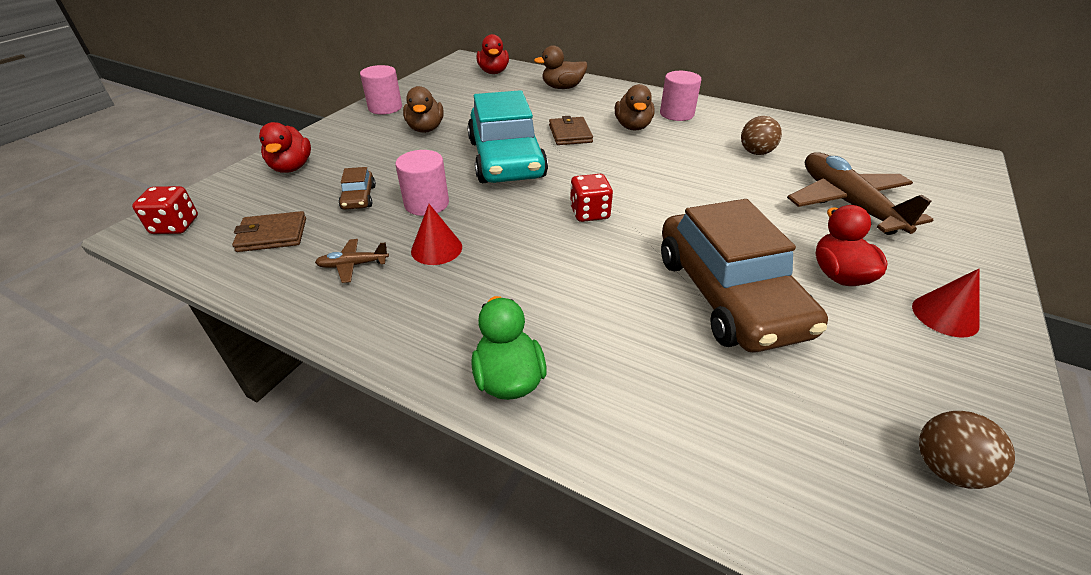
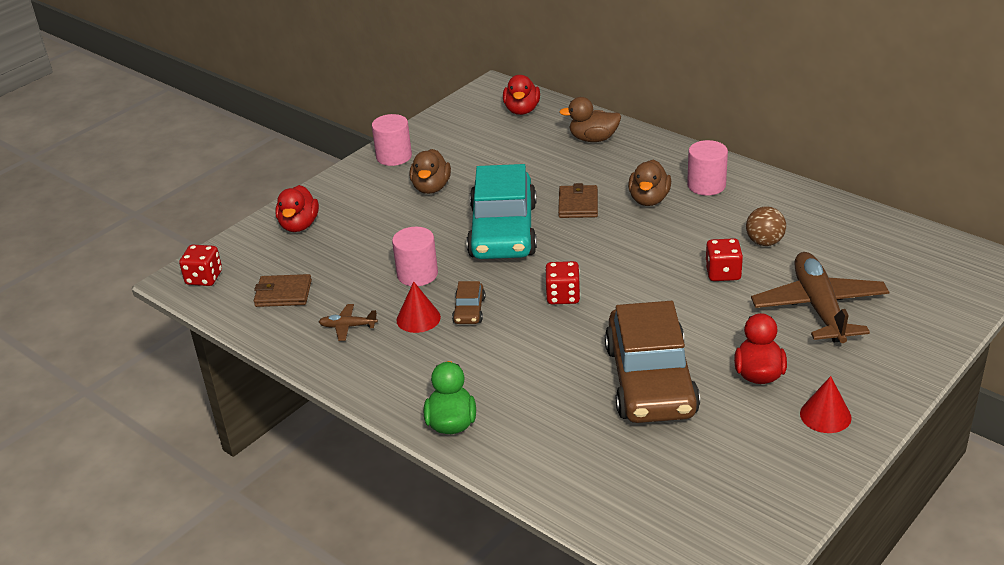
camera: 15 degrees right, 5 degrees down
(359, 197) = (358, 263): brown car -> brown car (469, 310)
(736, 180) = (723, 273): none -> red dice
(945, 468) = (735, 510): brown ball -> none

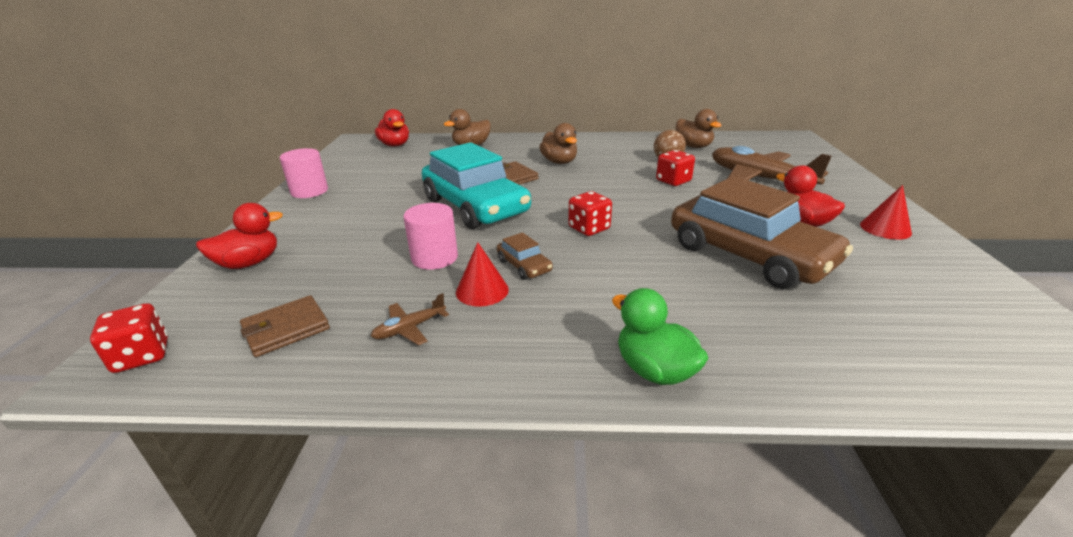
camera: 40 degrees left, 5 degrees down
(299, 225) = (249, 263): red duck -> red duck turned 90 degrees counterclockwise
(431, 188) = (371, 199): brown duck -> brown duck (693, 146)
(706, 185) = (584, 147): pink cylinder -> none

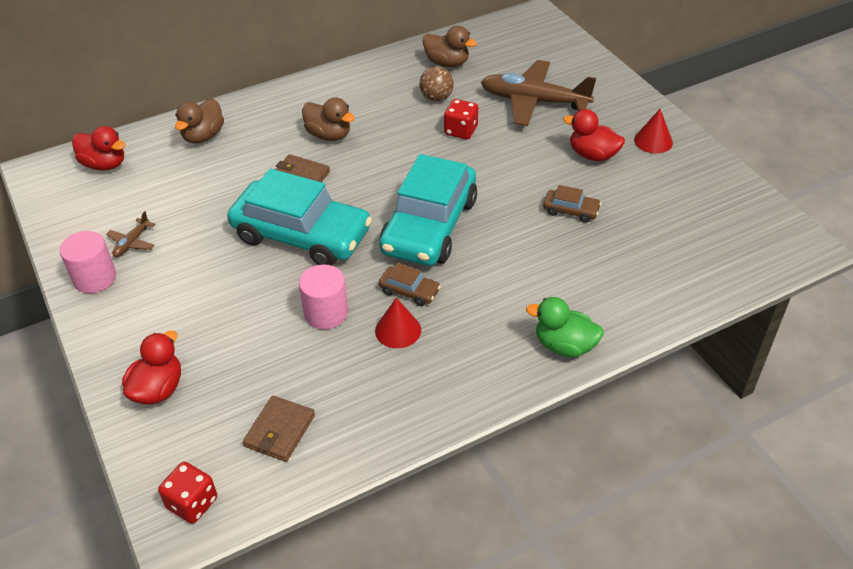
camera: 30 degrees left, 15 degrees up
(409, 328) = (376, 387): brown plane -> brown plane (132, 243)
(589, 228) = (429, 226): red dice -> turquoise car
(749, 255) = (571, 210): brown car -> brown car, size x0.41

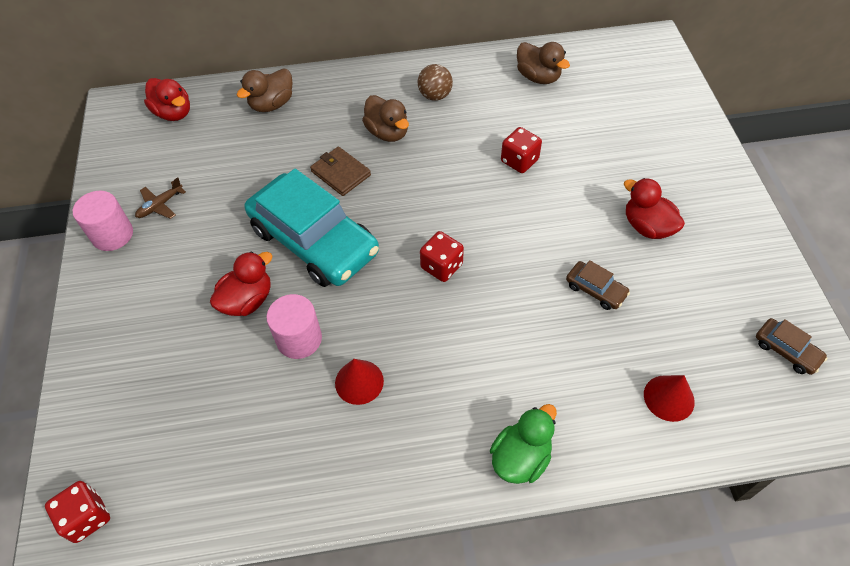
camera: 20 degrees right, 10 degrees up
(158, 389) = (113, 376): red duck -> red duck (247, 300)
(279, 431) = (199, 462): brown wallet -> none
(409, 291) = (389, 338): brown car -> brown car (786, 350)
(429, 226) = (441, 266): turquoise car -> red dice
(436, 98) = (510, 115): brown ball -> brown ball (435, 96)
(533, 101) = (609, 144): brown plane -> none
(564, 345) = (520, 457): green duck -> green duck turned 90 degrees clockwise
(653, 141) = (722, 227): red cone -> red cone (669, 398)

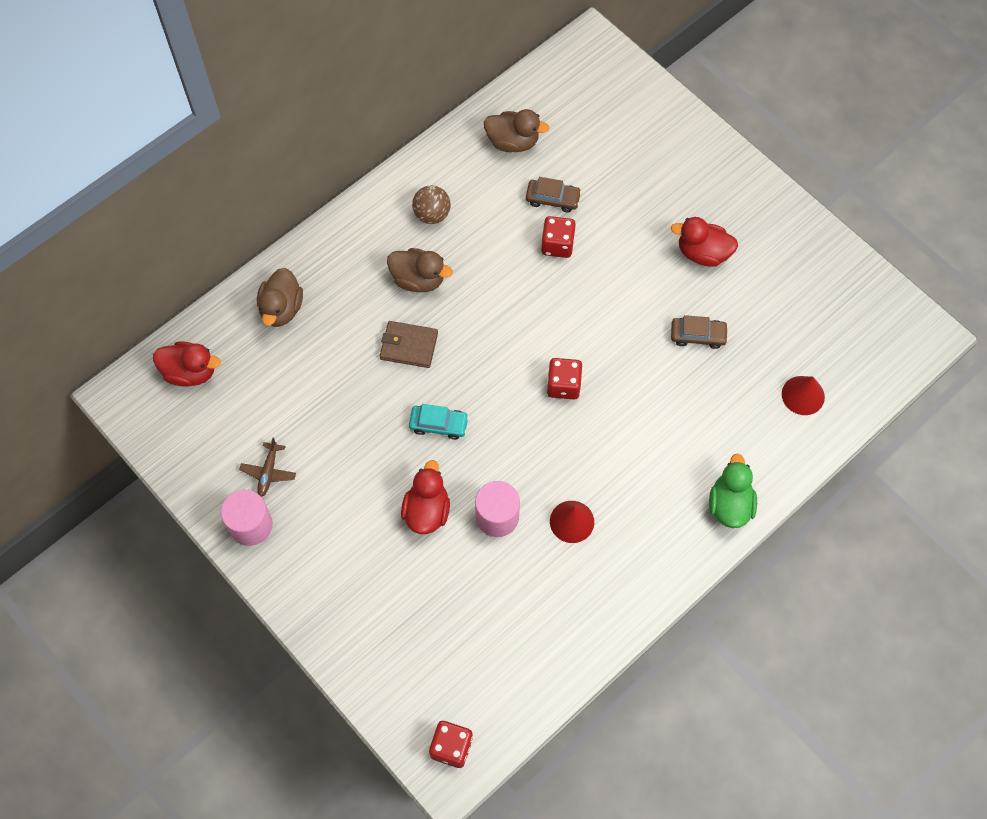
camera: 35 degrees left, 10 degrees up
(314, 241) = (439, 424): turquoise car -> turquoise car, size x0.41
(786, 350) = (862, 307): brown car -> brown car (553, 199)

